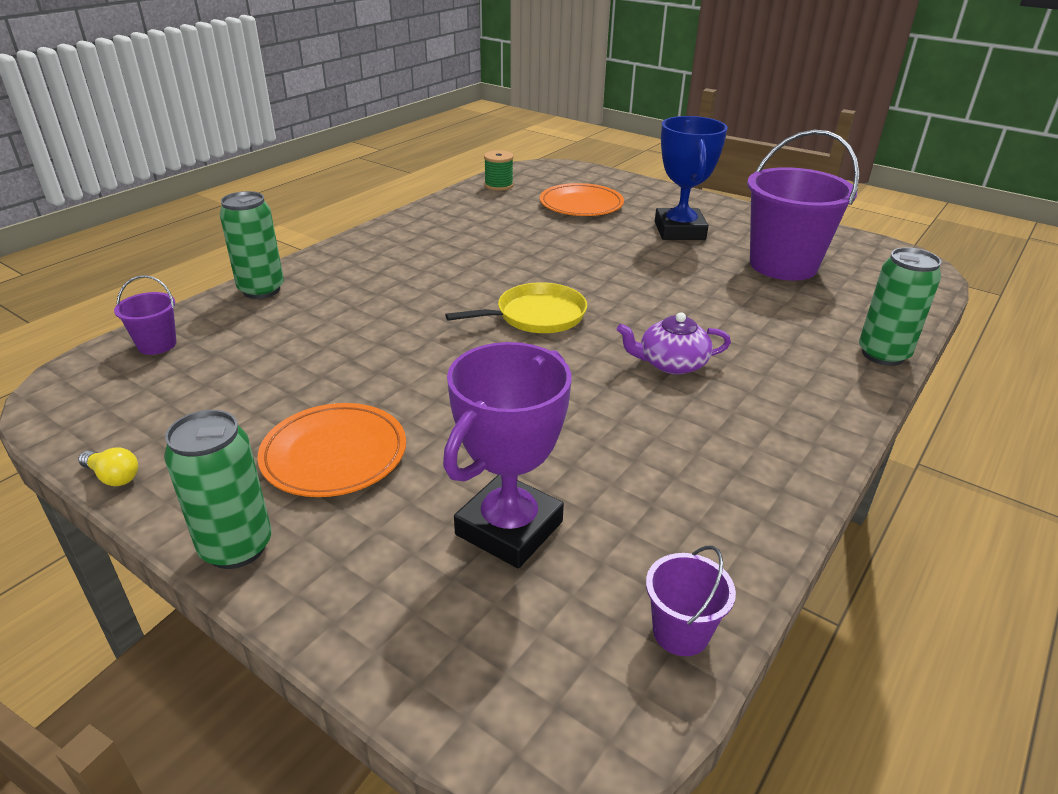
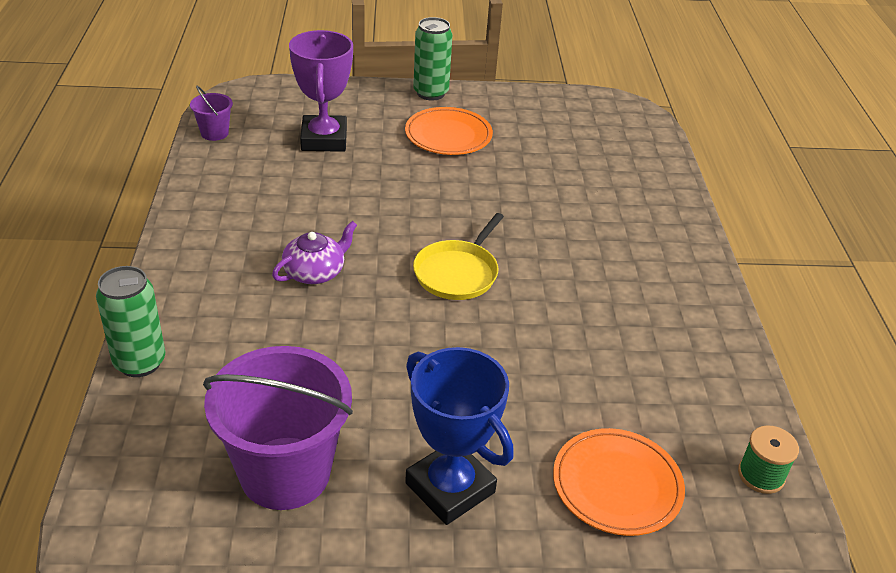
camera: 140 degrees right, 5 degrees up
(113, 477) = (526, 92): yellow light bulb -> none
(157, 345) = (644, 145): purple bucket -> none
(261, 290) = (674, 205): green can -> none

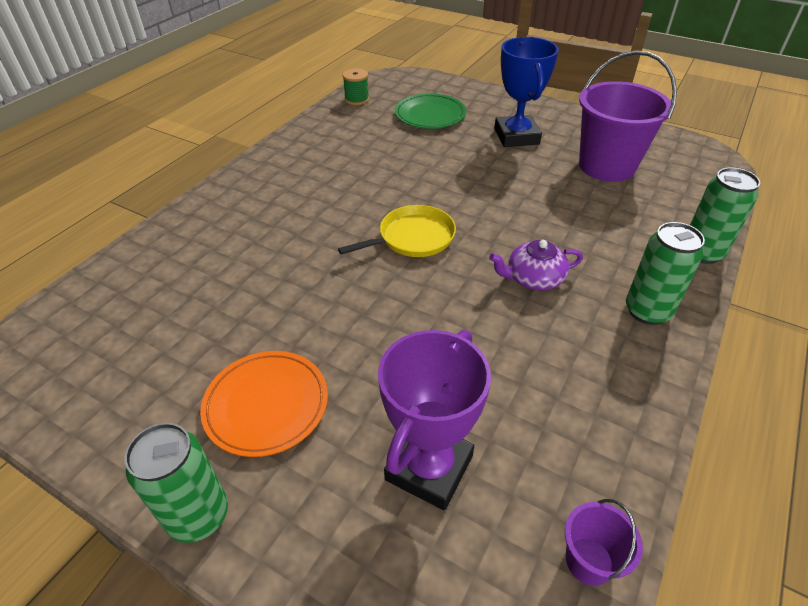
camera: 145 degrees left, 5 degrees up
(197, 276) = (647, 311): none -> green can
(617, 485) = (430, 115): orange plate -> green plate

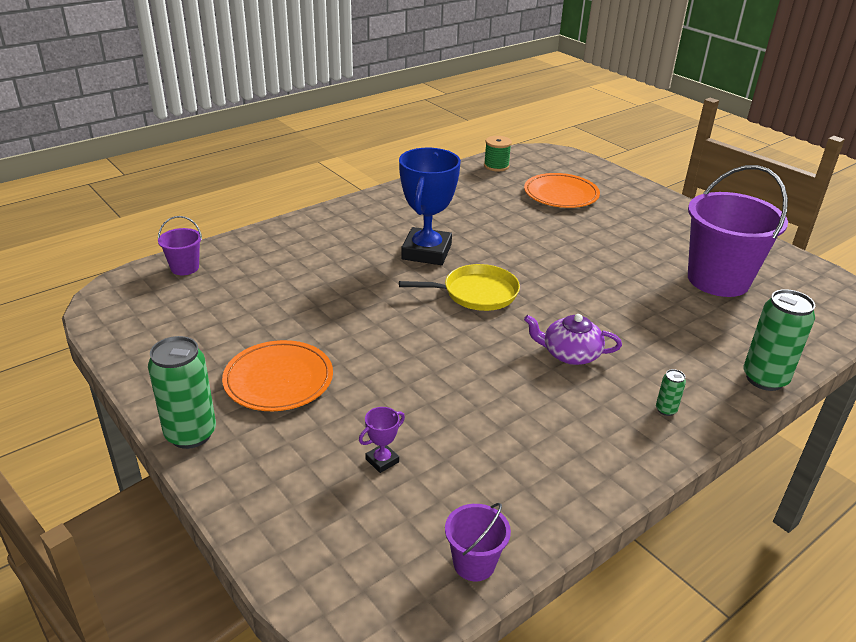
camera: 20 degrees right, 10 degrees down
(89, 295) = (185, 268): none -> purple bucket
(429, 467) = (382, 460): purple trophy -> purple trophy, size x0.41
(430, 115) = (561, 194): green plate -> orange plate
(516, 136) = (638, 232): blue trophy -> blue trophy (426, 252)
(647, 311) = (666, 410): green can -> green can, size x0.45

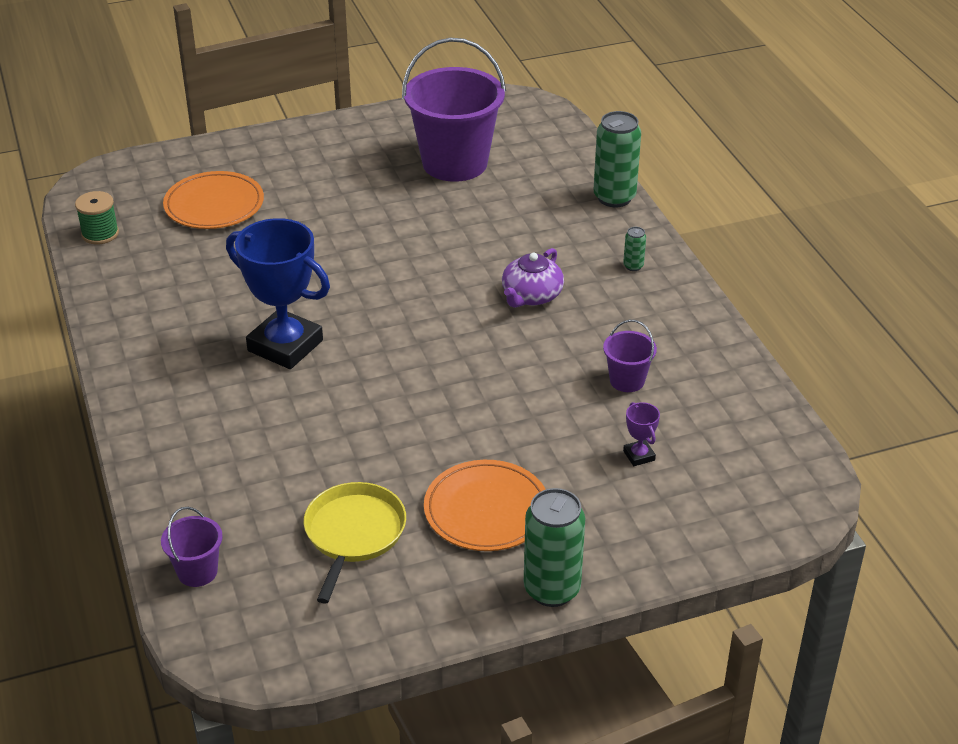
camera: 70 degrees left, 5 degrees up
(474, 563) = (774, 427): purple bucket -> purple bucket (627, 380)
(476, 293) = (394, 329): yellow pan -> yellow pan (353, 534)

